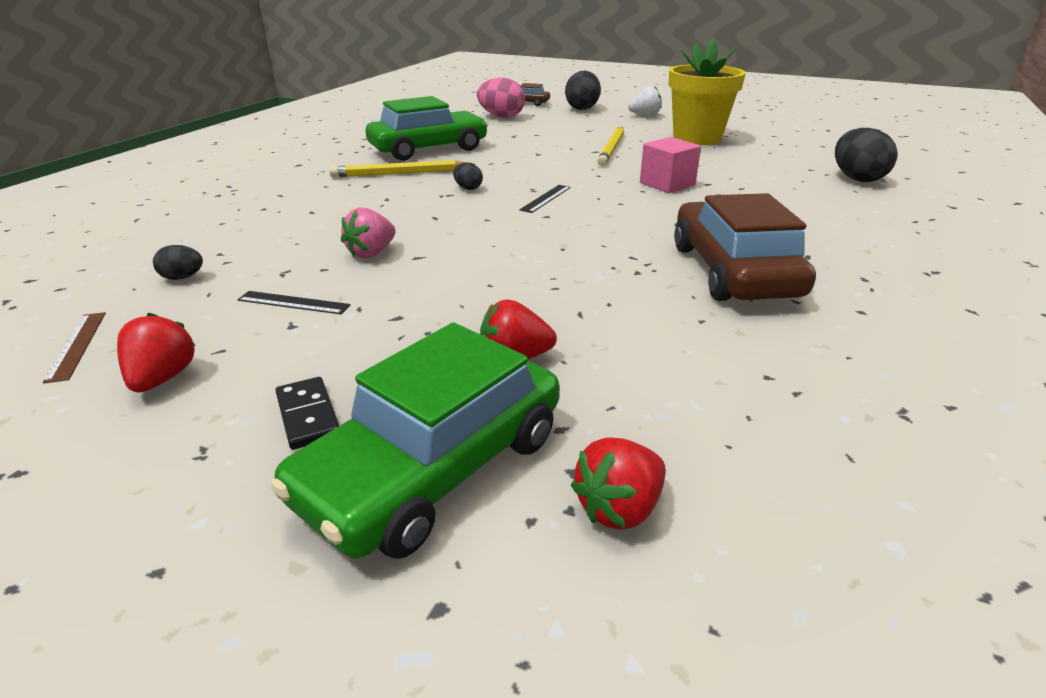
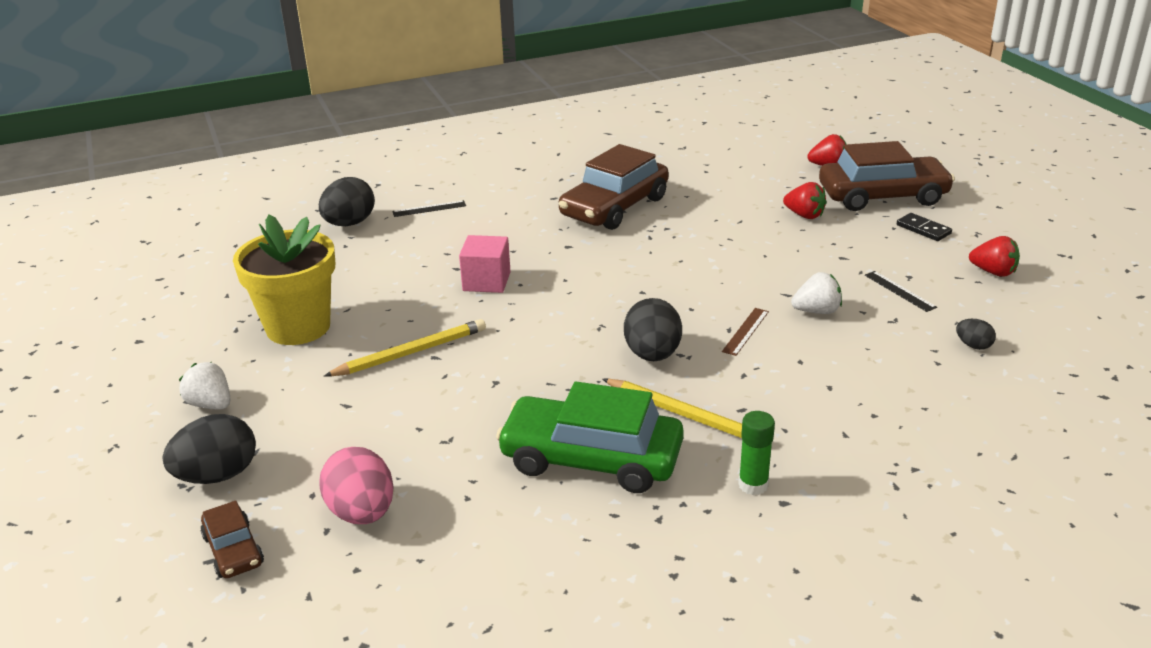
camera: 135 degrees left, 0 degrees up
(77, 345) = (1047, 313): brown ruler -> brown ruler (745, 331)
(162, 378) = (993, 272): red strawberry -> red strawberry turned 105 degrees counterclockwise
(308, 415) = (923, 229): black domino -> black domino turned 60 degrees counterclockwise
(323, 164) = (753, 485): none -> green glue stick
(371, 253) = (817, 311): pink strawberry -> white strawberry
(433, 467) = (882, 196): green car -> brown car
(468, 188) = (652, 355): black egg -> black egg, size x2.00
(546, 198) = (610, 310): black ruler -> black ruler (429, 209)

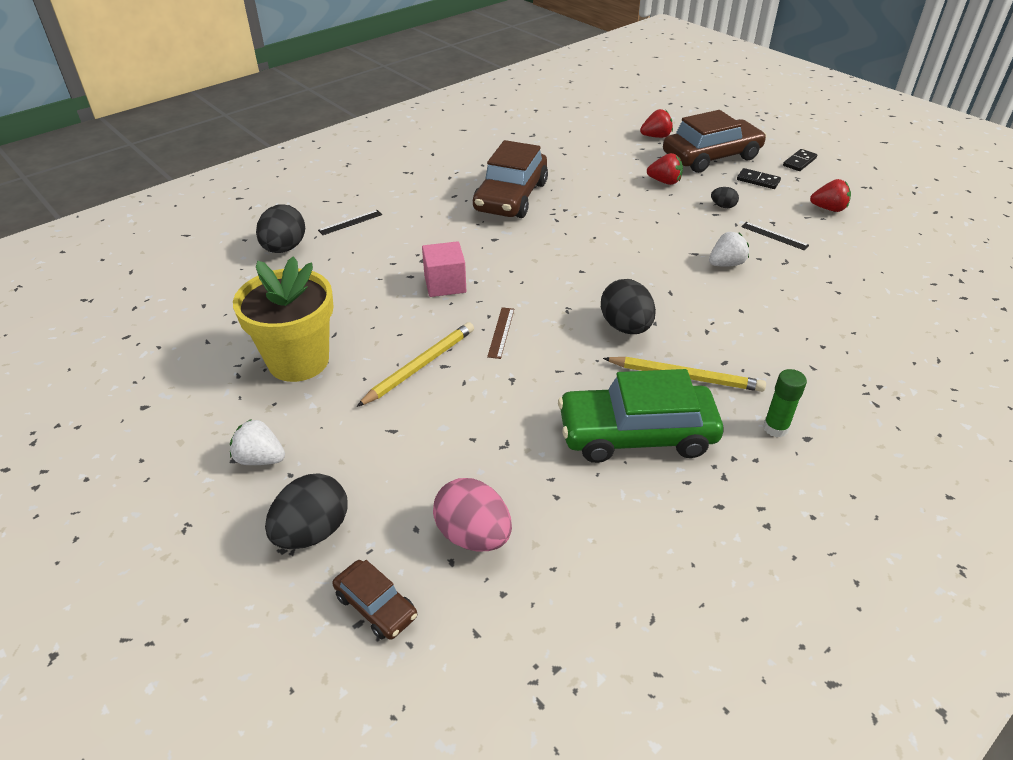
camera: 20 degrees left, 10 degrees up
(745, 331) = (684, 292): brown ruler -> brown ruler (501, 332)
(973, 345) = (853, 273): black egg -> black egg (723, 206)
(994, 216) = (799, 162): none -> black domino

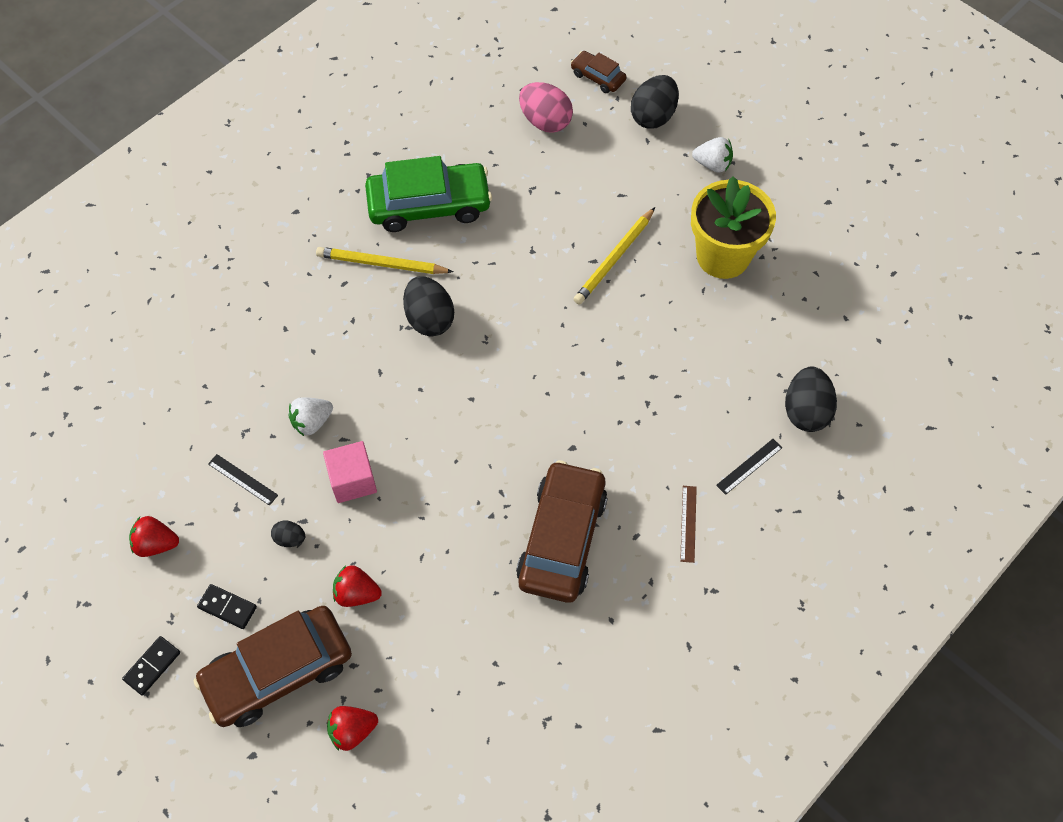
camera: 175 degrees right, 20 degrees up
(445, 284) = (614, 366): pink cube -> pink cube (353, 480)
(501, 332) = (548, 303): brown ruler -> brown ruler (688, 523)
(775, 428) = (318, 218): green glue stick -> none

